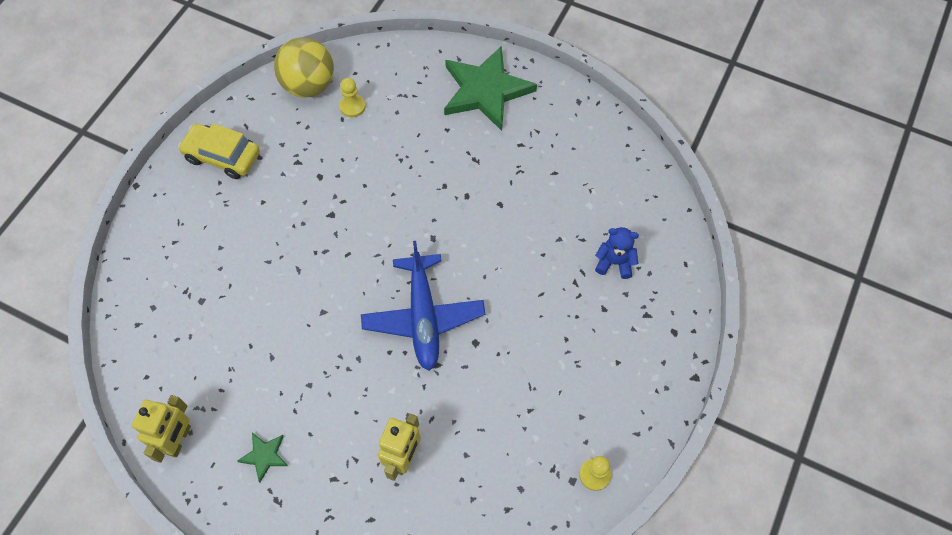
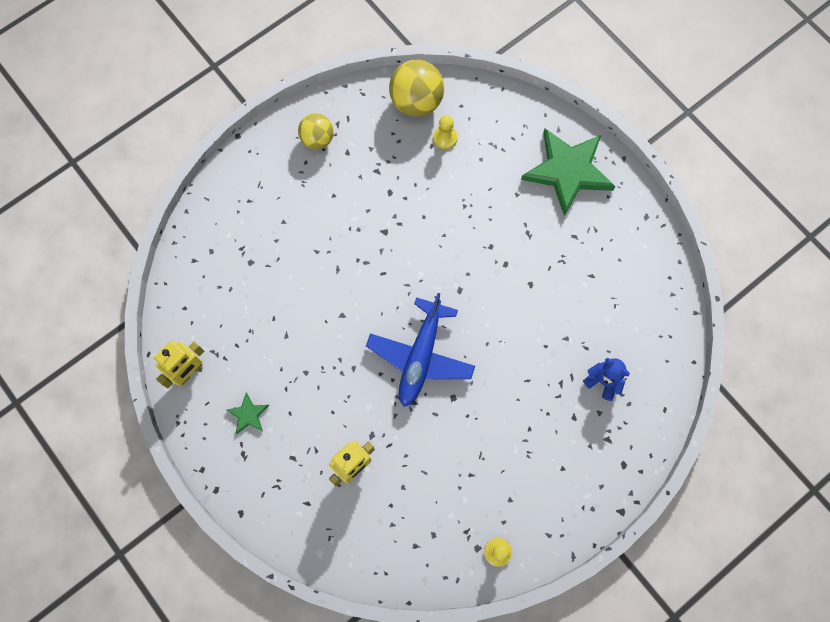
camera: 25 degrees right, 10 degrees up
(222, 156) = (317, 139): yellow car -> yellow ball

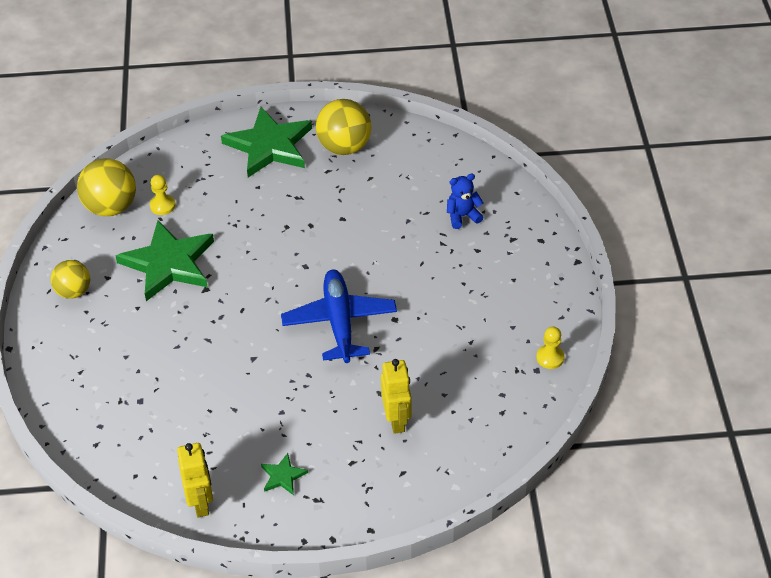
camera: 55 degrees left, 25 degrees down
(391, 186) = (168, 263): none -> green star
(420, 356) = (339, 322): blue plane -> blue plane turned 150 degrees counterclockwise
(611, 231) = (344, 147): none -> yellow ball

